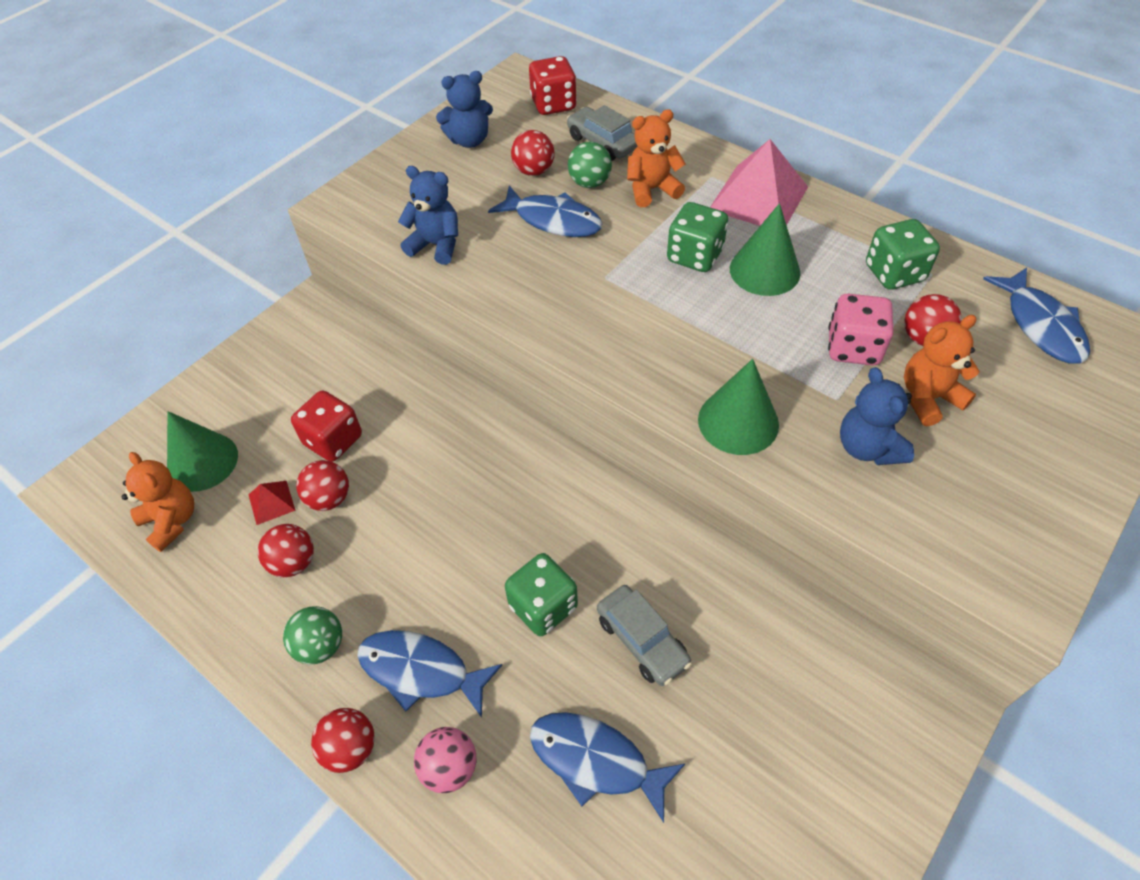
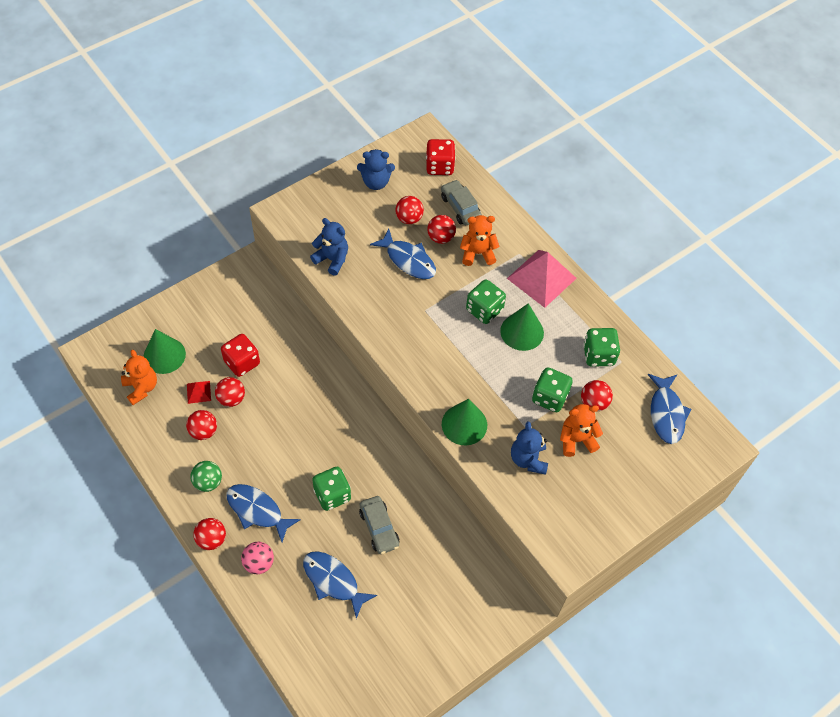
camera: 10 degrees right, 5 degrees up
(589, 183) = (440, 237): green ball -> red ball
(853, 348) = (549, 397): pink dice -> green dice

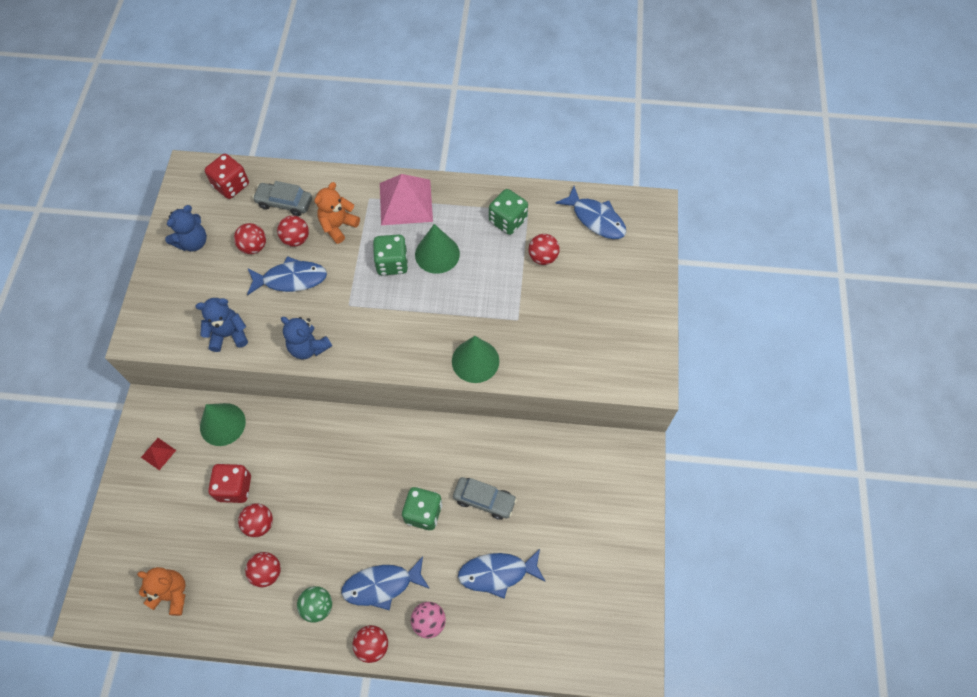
camera: 45 degrees left, 5 degrees up
(164, 355) = (160, 548): green cone -> green cone (222, 424)
(198, 392) = (226, 547): red pyramid -> red pyramid (158, 453)
(528, 459) = (546, 341): blue teddy bear -> blue teddy bear (308, 347)
(549, 397) = (510, 282): green dice -> none
(576, 440) = (561, 295): orange teddy bear -> none

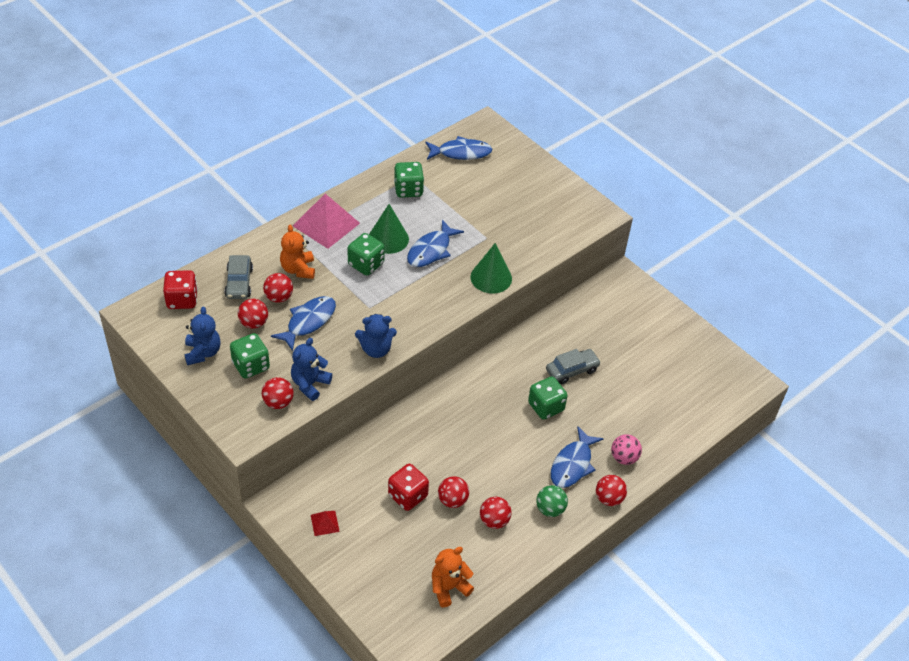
camera: 50 degrees left, 15 degrees down
(209, 282) = (251, 366): none -> green dice
(222, 424) = (347, 469): green cone -> none
(284, 203) = (239, 283): grey car -> grey car turned 60 degrees counterclockwise
(497, 573) = (628, 400): blue fish -> blue fish (431, 250)
(543, 257) = (457, 195): red ball -> red ball (278, 402)

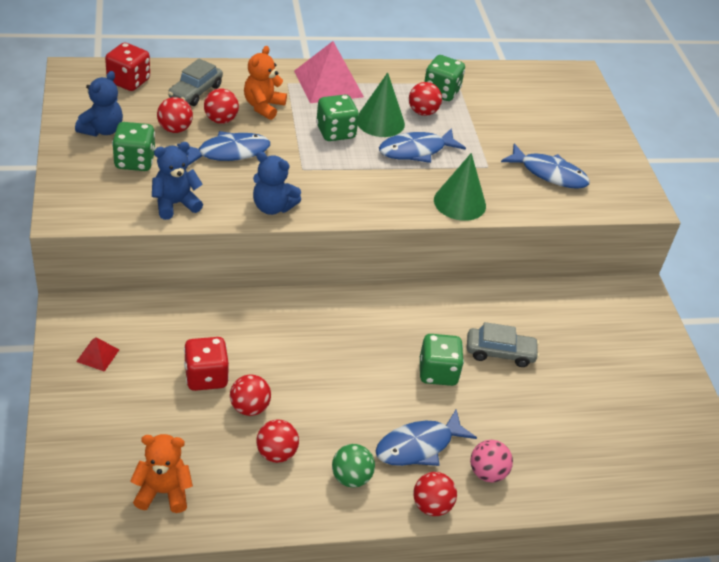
camera: 30 degrees right, 5 degrees down
(278, 402) = (128, 204): red ball -> red ball (422, 112)
(461, 153) = (528, 85): blue fish -> blue fish (549, 174)

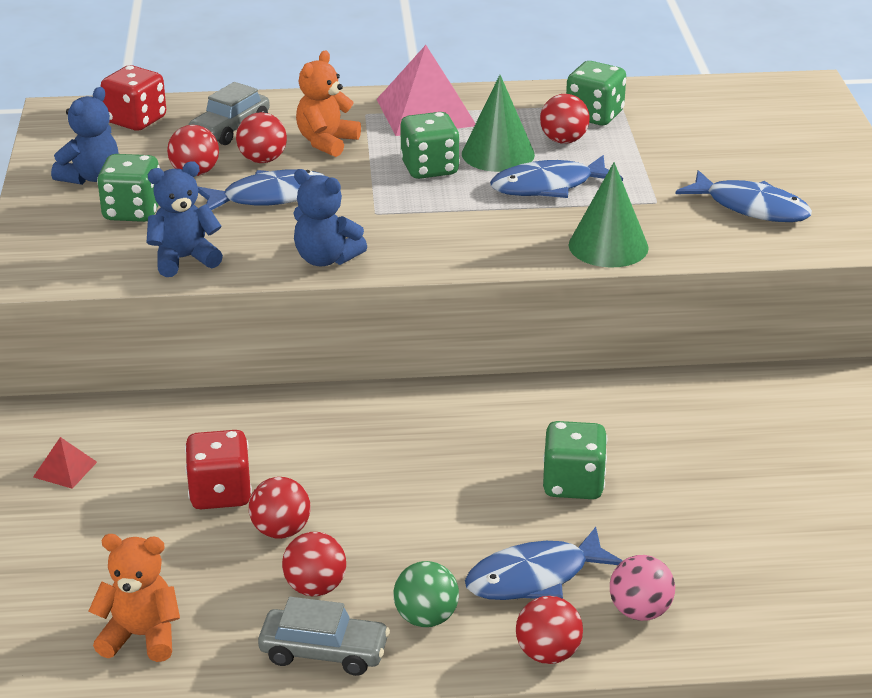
camera: 10 degrees right, 10 degrees down
(500, 353) = (673, 458): grey car -> grey car (324, 652)

